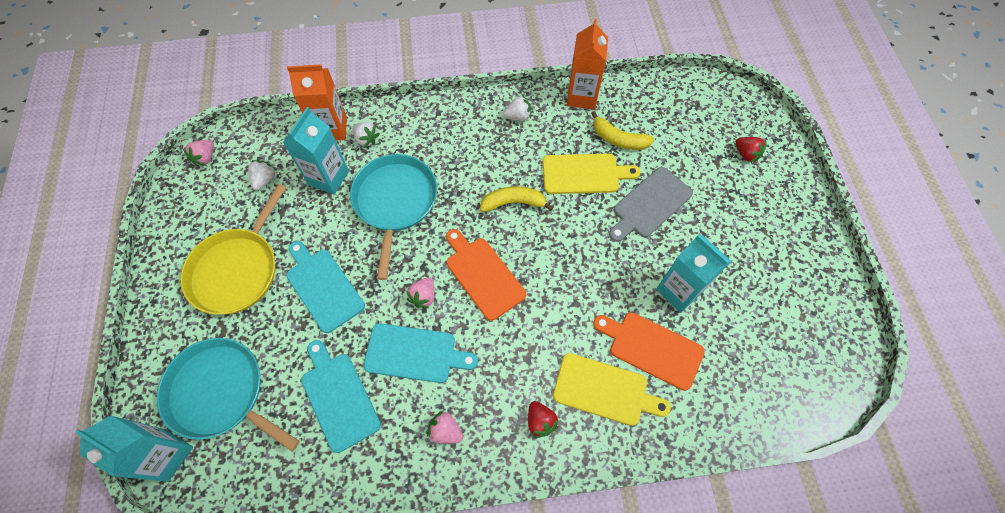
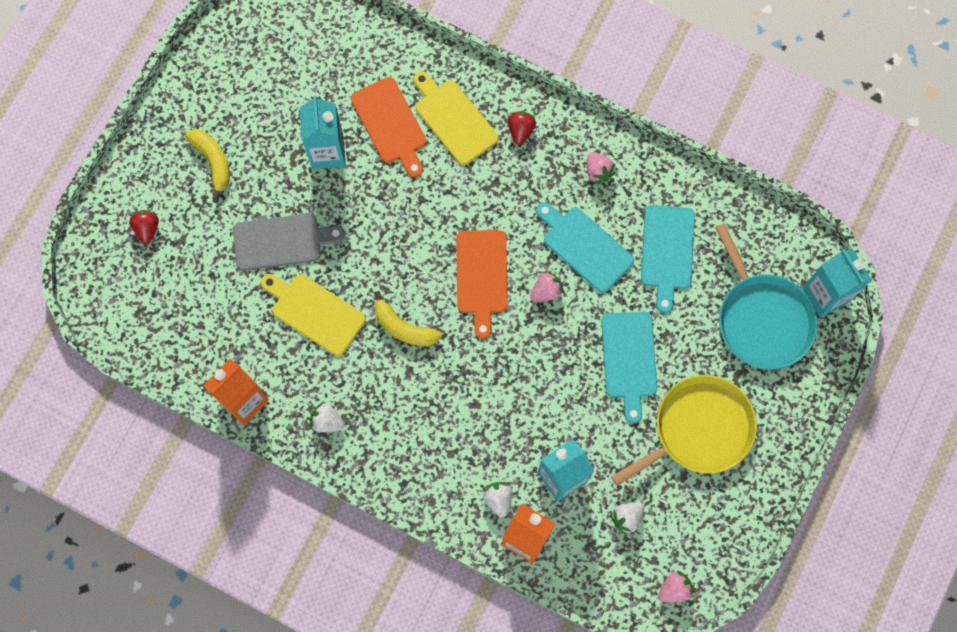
camera: 145 degrees left, 10 degrees up
(395, 202) = (514, 404): turquoise pan -> none
(618, 139) = (251, 326): yellow banana -> yellow banana (213, 162)

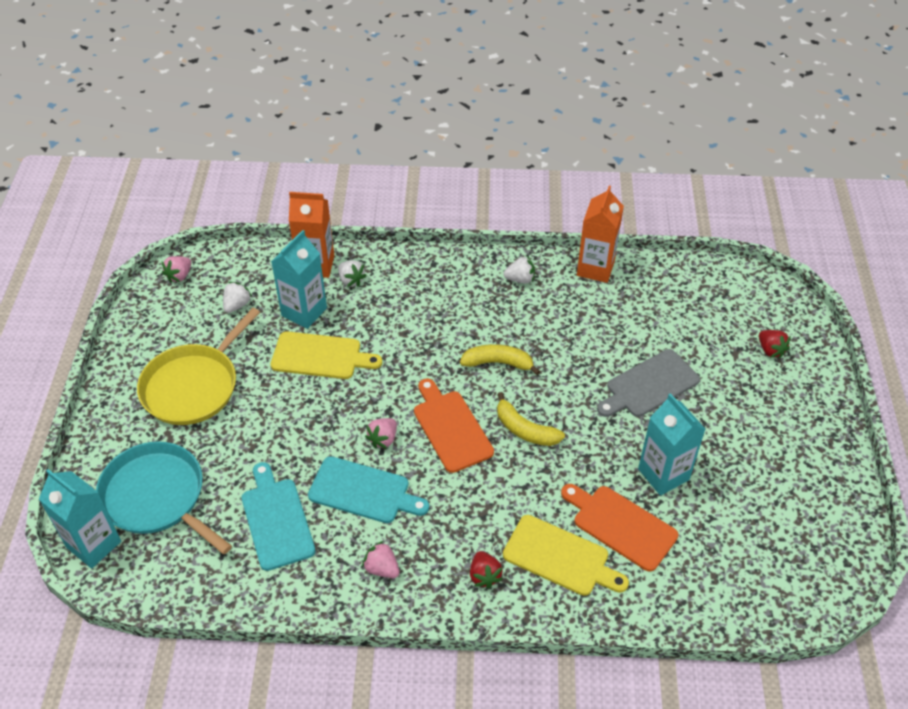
camera: 155 degrees right, 25 degrees down
(213, 162) = (760, 423): yellow banana -> yellow banana (525, 430)
(315, 312) = (582, 345): yellow cutting board -> yellow cutting board (320, 356)
(629, 359) = (279, 414): turquoise cutting board -> none

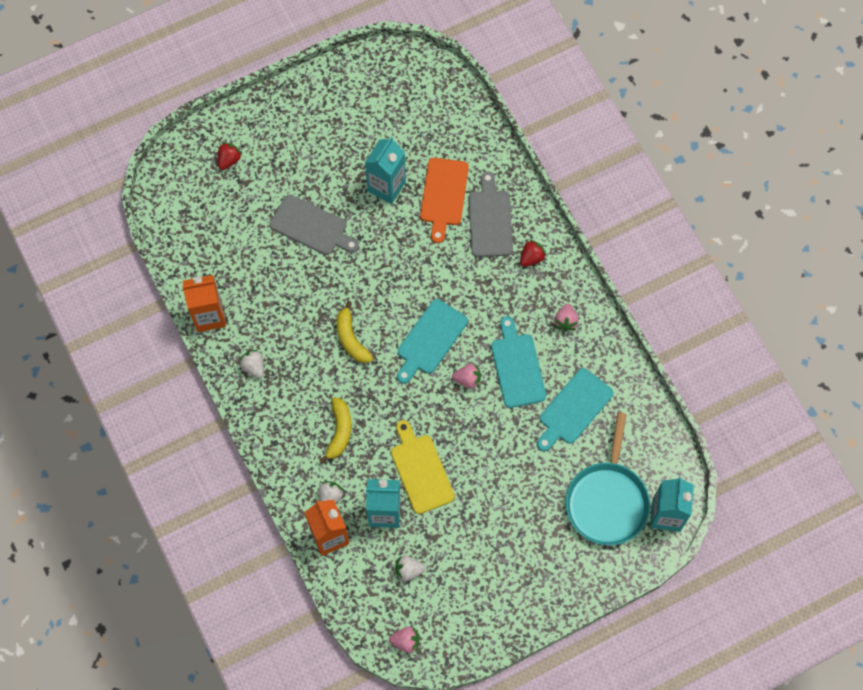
camera: 120 degrees left, 20 degrees up
(194, 386) = (504, 545): yellow pan -> none
(451, 428) = (430, 340): orange cutting board -> turquoise cutting board
(525, 430) = (402, 290): yellow banana -> yellow banana (339, 431)
(560, 557) = (490, 220): yellow cutting board -> grey cutting board

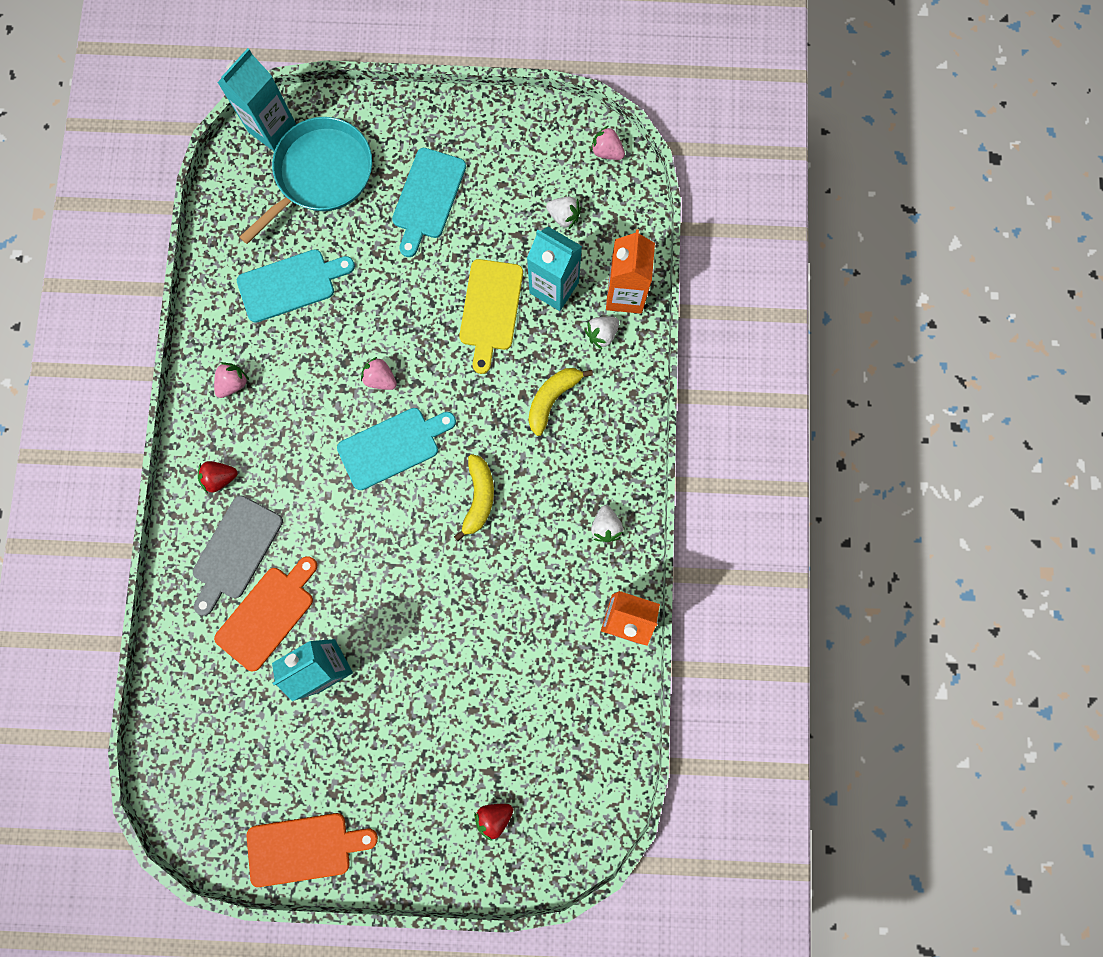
camera: 150 degrees left, 10 degrees up
(312, 227) = (444, 664): grey cutting board -> none
(335, 84) = (304, 848): none -> orange cutting board
(517, 367) = (319, 362): turquoise cutting board -> turquoise cutting board (427, 198)

